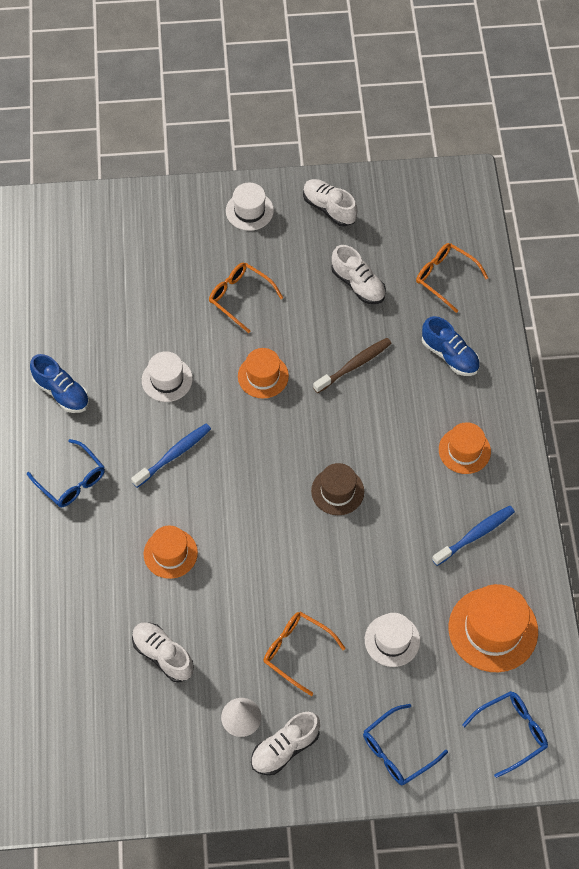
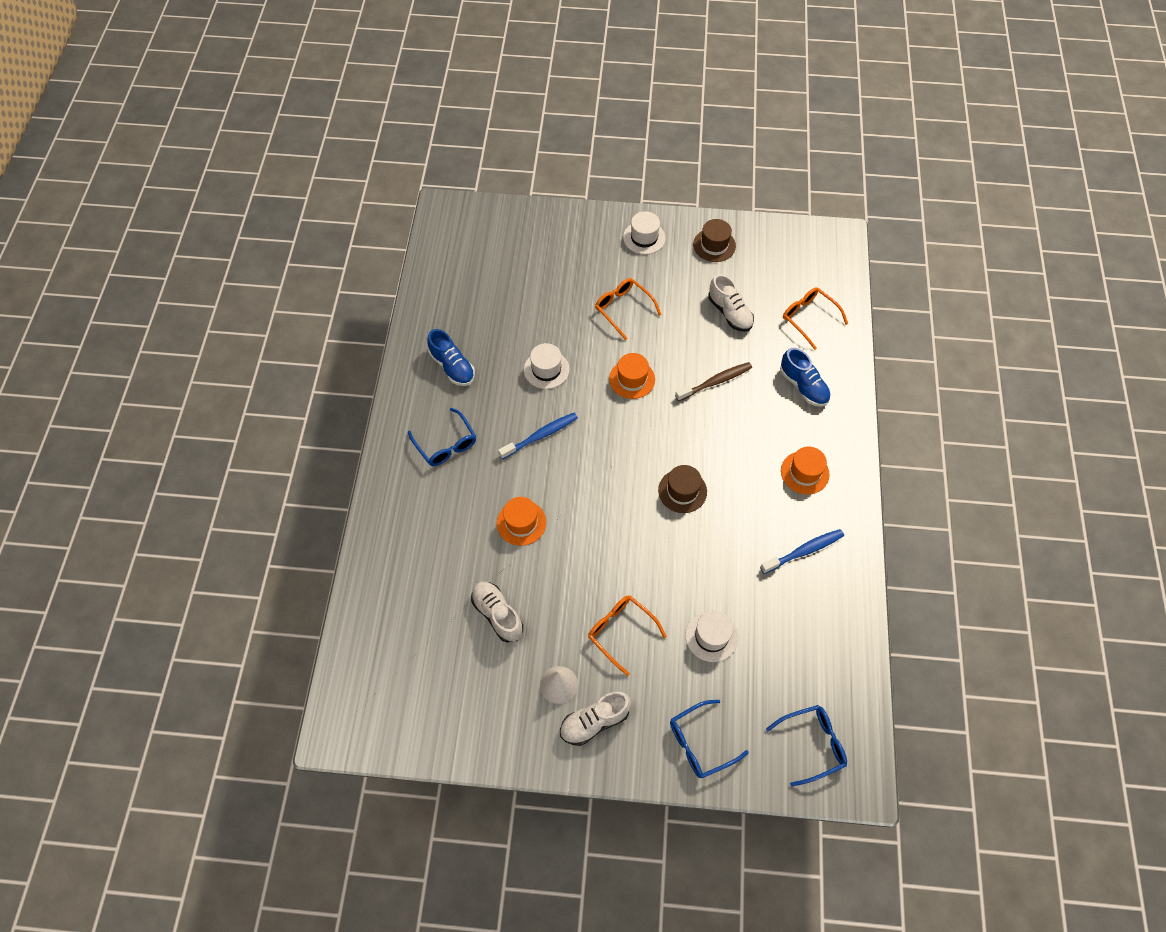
camera: 10 degrees right, 0 degrees up
(329, 208) = (714, 245): white shoe -> brown hat
(493, 629) = (808, 642): orange hat -> none

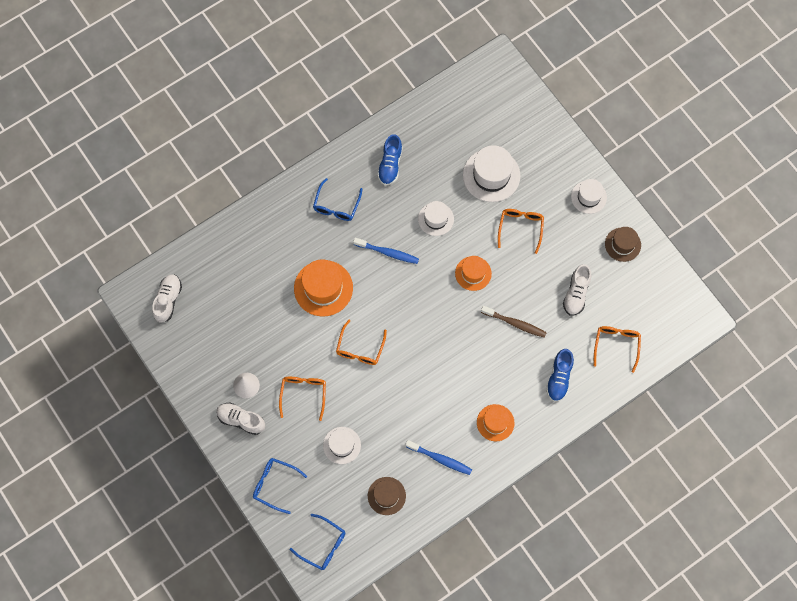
camera: 50 degrees right, 10 degrees up
(497, 614) = (258, 321): white shoe -> white shoe (168, 300)
(521, 523) = (323, 288): orange hat -> orange hat, size x1.62
(548, 294) = (491, 175): none -> white hat
(618, 537) = (360, 348): none -> orange glasses
(682, 491) = (421, 361): brown hat -> brown hat (386, 496)

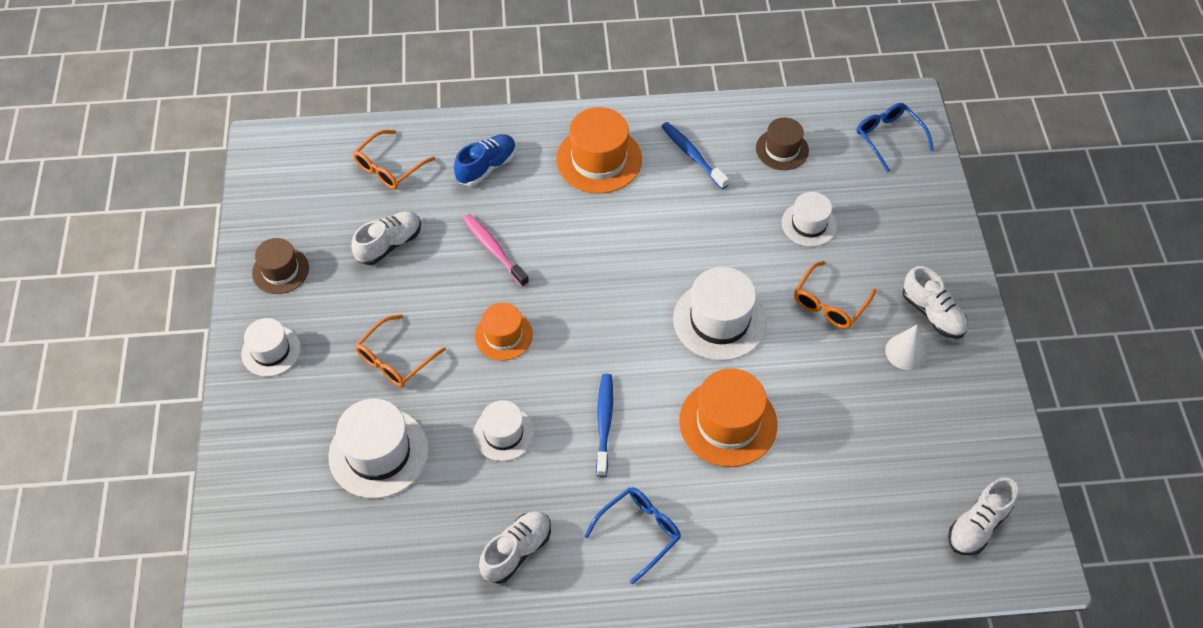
camera: 150 degrees left, 15 degrees down
(275, 484) = (919, 222): blue glasses -> none
(360, 348) = (719, 320): orange glasses -> white hat
(387, 253) = (604, 423): blue toothbrush -> blue toothbrush turned 45 degrees clockwise
(390, 165) = (517, 551): blue shoe -> white shoe
(495, 422) = (599, 159): orange hat -> orange hat, size x1.62
(515, 323) = (494, 250): brown toothbrush -> pink toothbrush

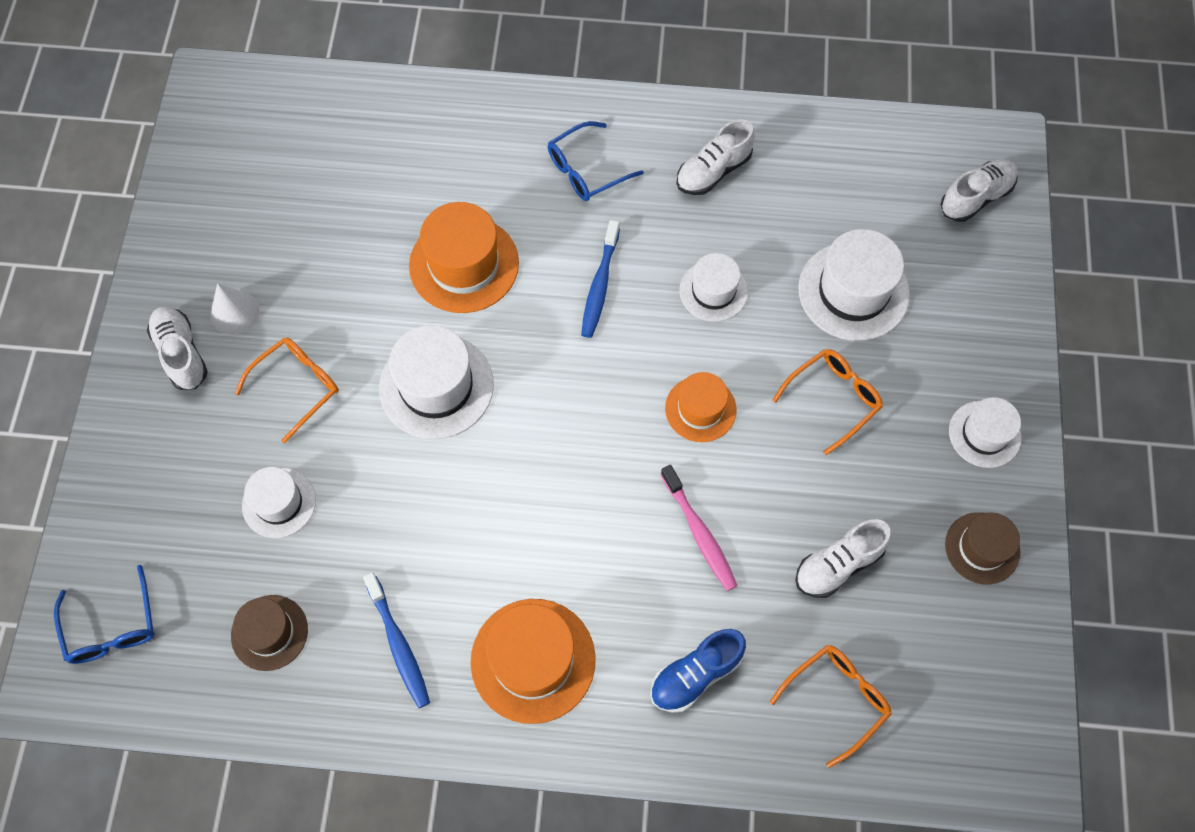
camera: 170 degrees left, 10 degrees up
(978, 525) = (247, 125): white shoe -> white shoe (975, 197)

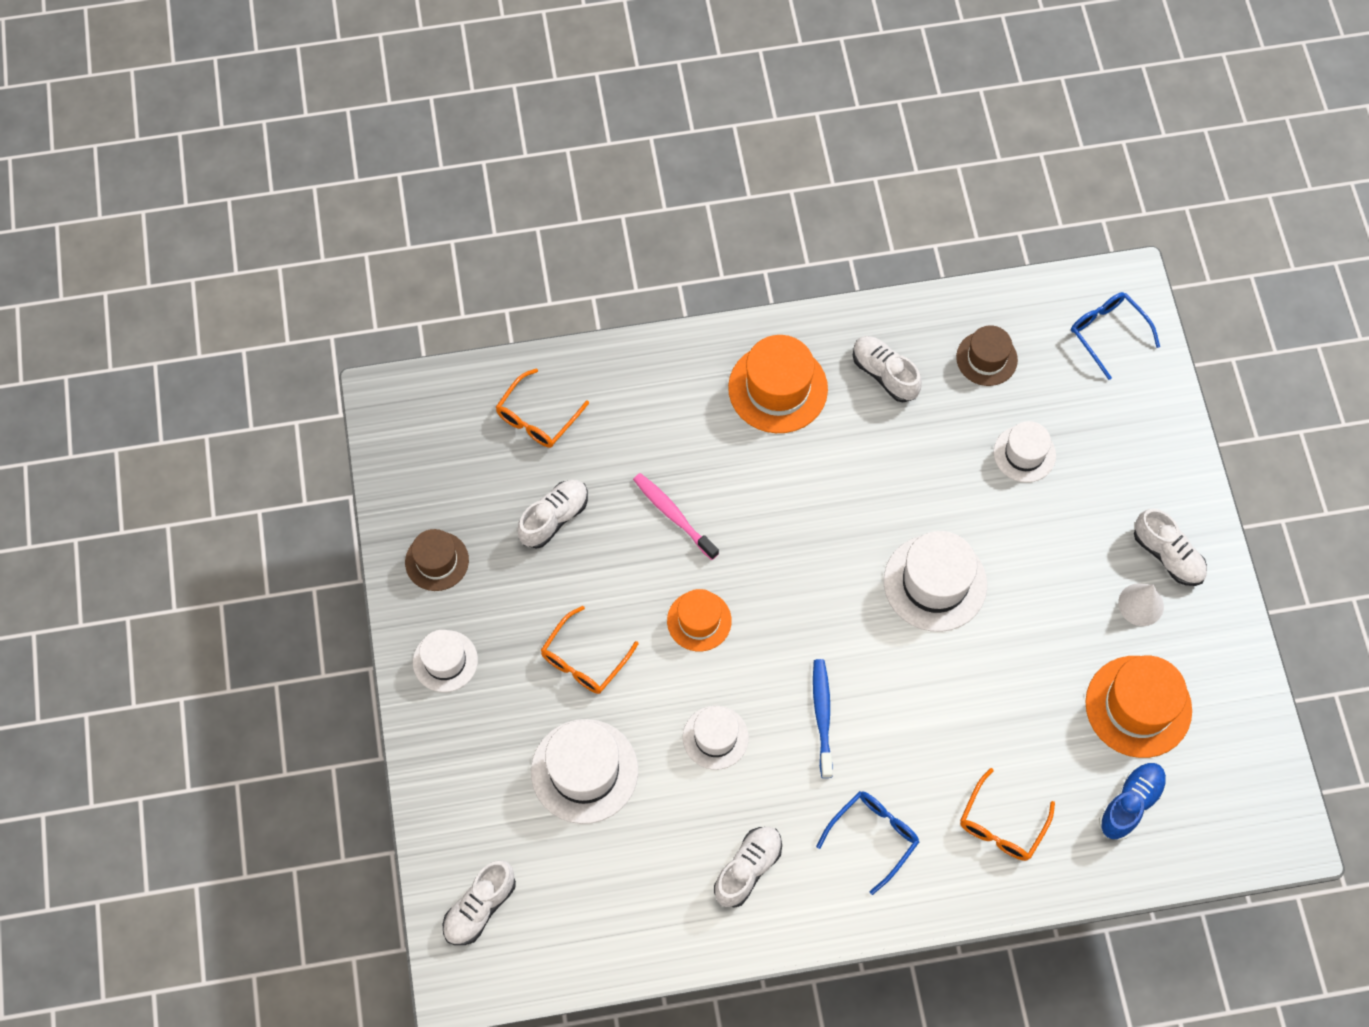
camera: 165 degrees right, 0 degrees up
(296, 387) = (1054, 551): orange glasses -> orange glasses (1002, 824)
(398, 644) = (884, 374): blue toothbrush -> white shoe
(464, 264) = (955, 704): orange hat -> orange hat (1138, 706)
(695, 675) = (650, 408): blue shoe -> blue shoe (1130, 804)

